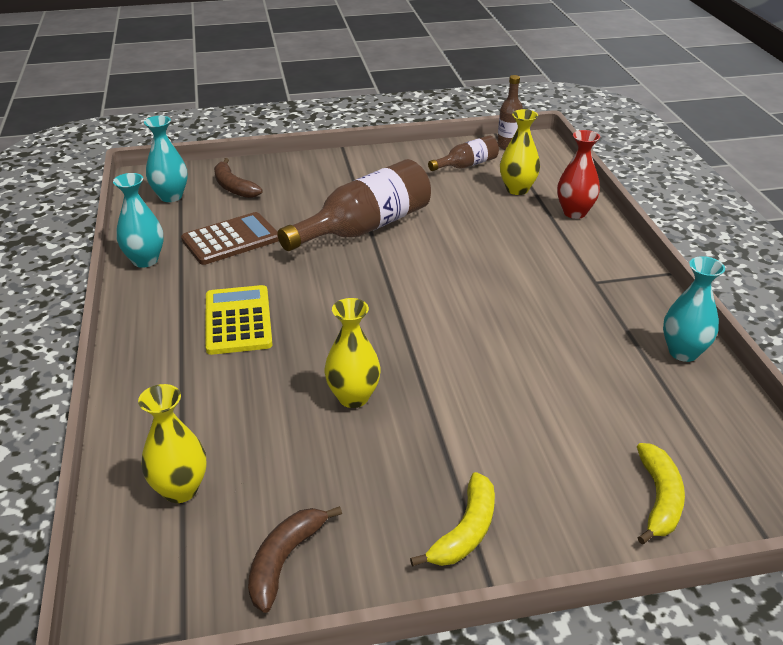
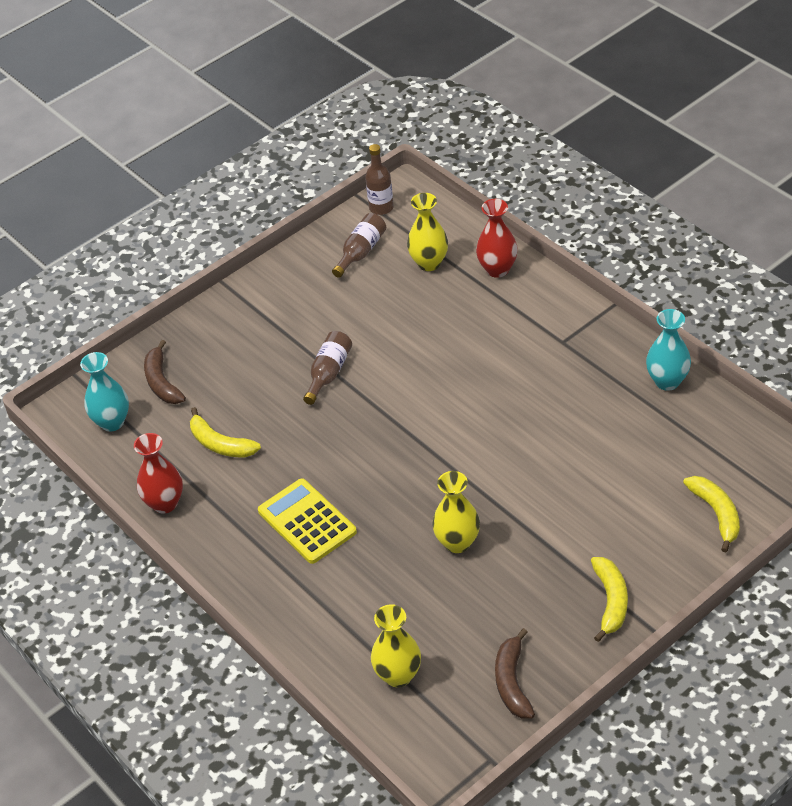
camera: 25 degrees left, 10 degrees up
(145, 260) = (165, 503): turquoise vase -> red vase
(231, 239) = (220, 444): brown calculator -> yellow banana
(233, 187) = (162, 382): brown banana -> brown banana turned 45 degrees clockwise
(364, 228) = (328, 373): brown bottle -> brown bottle, size x0.51

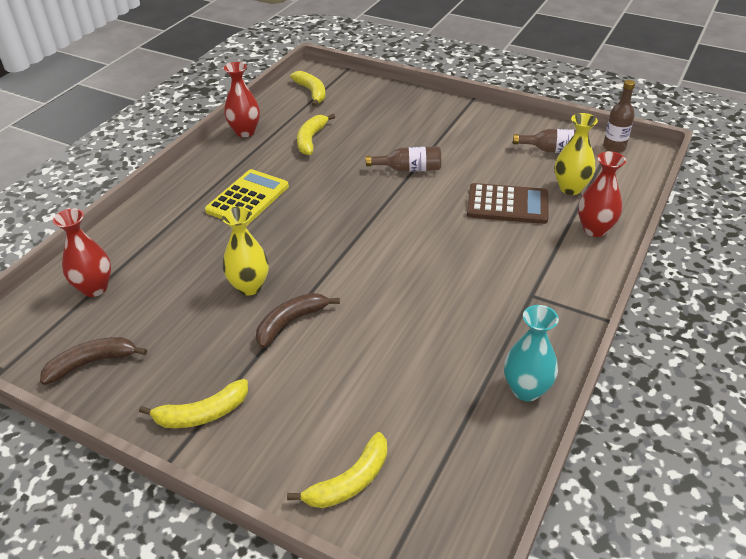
camera: 65 degrees right, 5 degrees down
(112, 422) = (312, 92): turquoise vase -> yellow banana
(162, 382) = (359, 101): brown banana -> brown banana (291, 322)
(398, 675) = (95, 288): yellow vase -> red vase
(430, 316) = (507, 205): none -> brown calculator

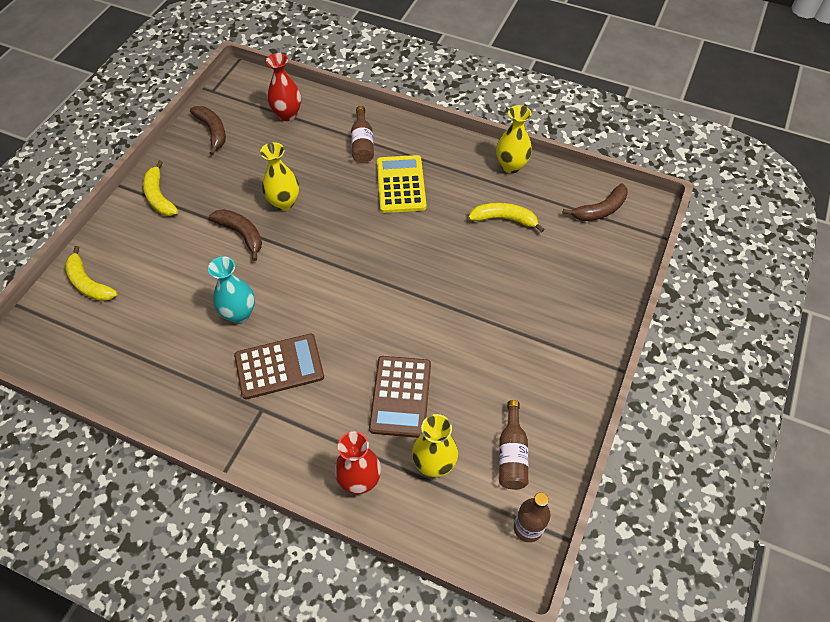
camera: 85 degrees right, 15 degrees up
(245, 132) = (511, 166): red vase -> yellow vase
(248, 198) = (401, 184): yellow calculator -> yellow calculator turned 120 degrees counterclockwise
(312, 92) = (600, 210): yellow banana -> brown banana
(409, 169) = (459, 306): brown bottle -> brown bottle (362, 143)
(480, 283) = (279, 367): none -> brown calculator
(526, 390) = (150, 396): turquoise vase -> turquoise vase (239, 314)

